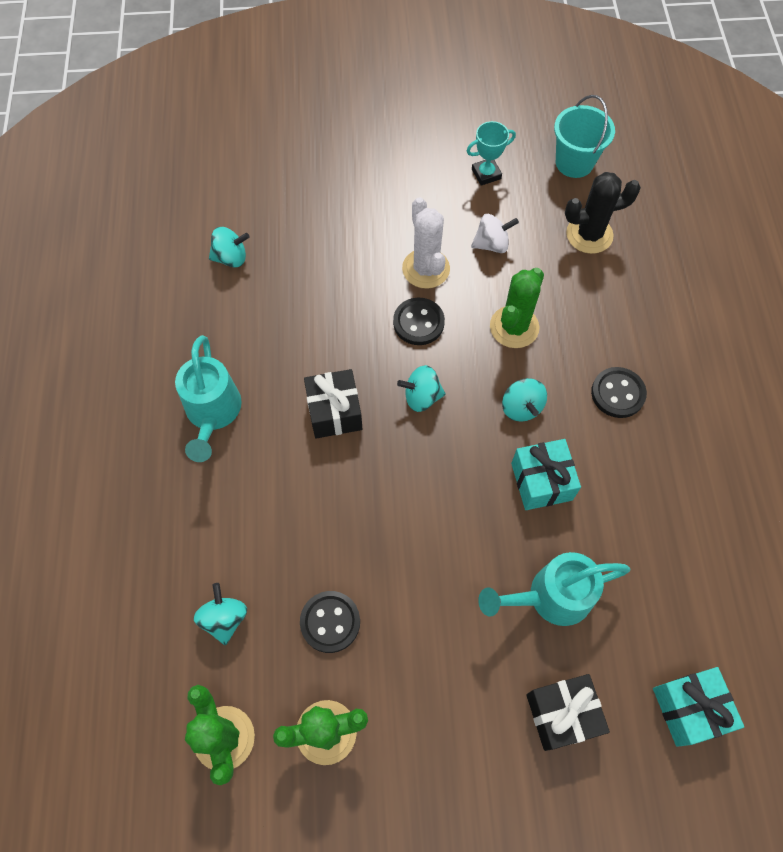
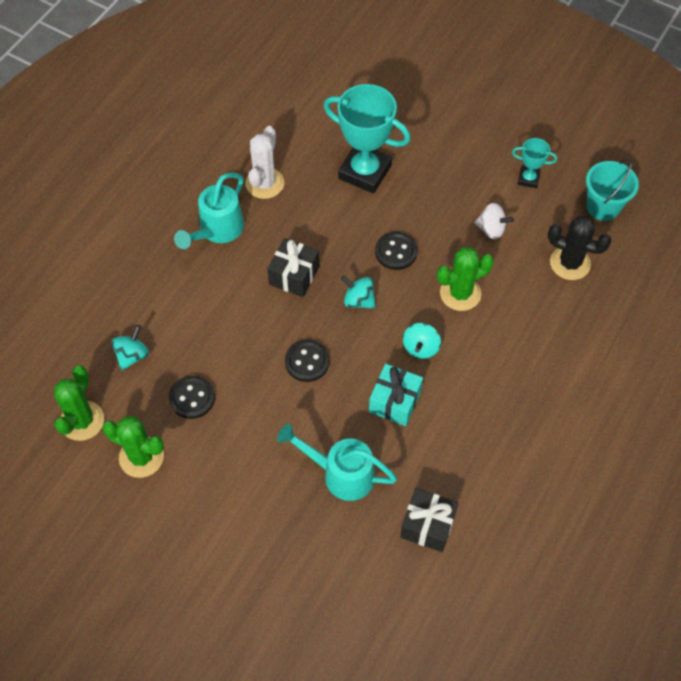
camera: 35 degrees right, 5 degrees down
(231, 258) = (304, 138): turquoise spinning top -> none
(322, 257) = (365, 172): none -> turquoise trophy
(426, 269) = (430, 219): white cactus -> white cactus (265, 183)
(562, 714) = (290, 544): black gift -> black gift (427, 525)
(617, 393) = (497, 380): black button -> black button (307, 362)
(689, 708) = (374, 598): turquoise gift -> none

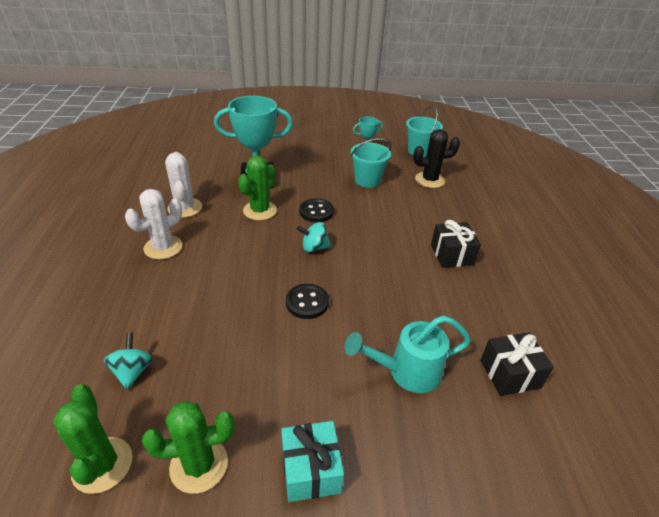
camera: 35 degrees left, 20 degrees down
(192, 398) = (221, 379): black button -> none
(217, 230) = (163, 247): turquoise watering can -> white cactus
(294, 275) = (251, 252): black gift -> black gift (452, 255)
(395, 402) = (399, 298): turquoise gift -> turquoise gift (310, 470)
(420, 348) = (385, 257): turquoise spinning top -> none
(460, 293) = (381, 217): green cactus -> green cactus (260, 211)
(491, 229) = (367, 180): white spinning top -> turquoise bucket

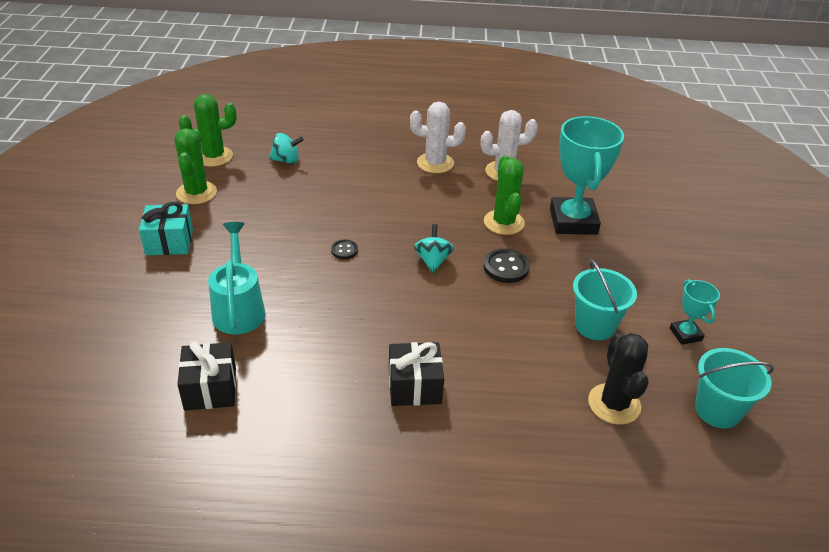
camera: 95 degrees right, 0 degrees up
(163, 247) = (435, 163): white cactus -> white cactus turned 45 degrees counterclockwise
(260, 211) = (504, 222): green cactus -> green cactus turned 45 degrees clockwise
(307, 302) = (344, 250): black button -> black button, size x0.60

